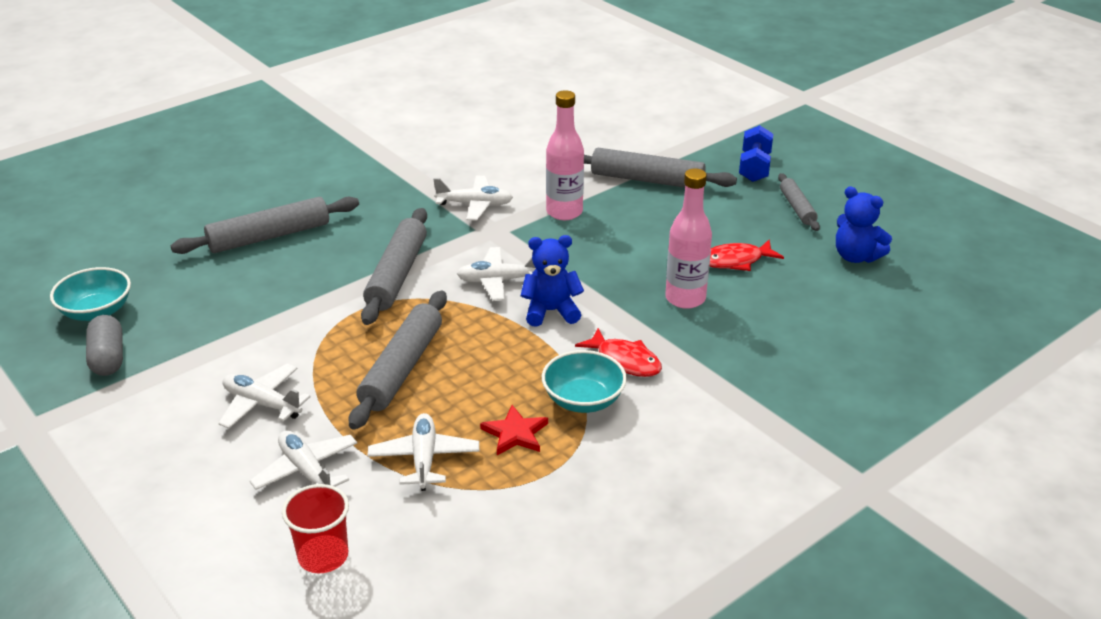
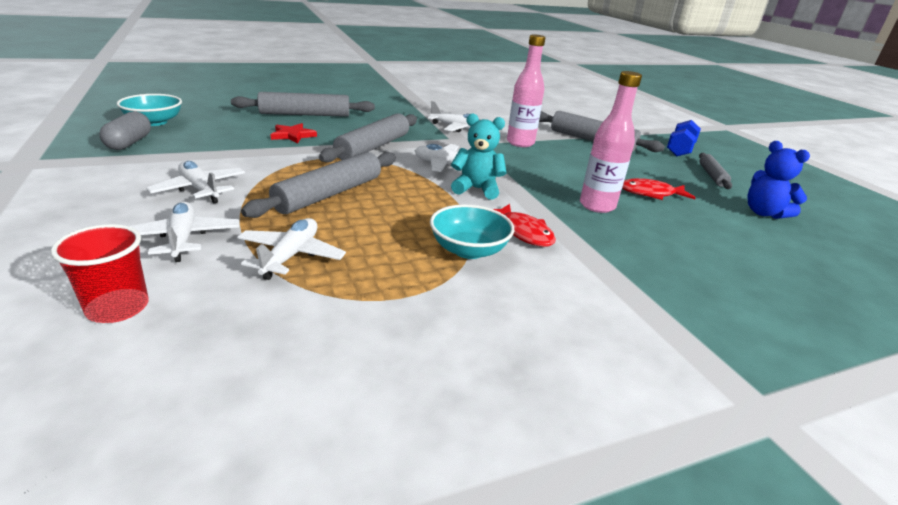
camera: 15 degrees right, 5 degrees down
(515, 433) = (388, 258): red star -> red star (293, 135)
(551, 311) = (476, 189): blue teddy bear -> turquoise teddy bear

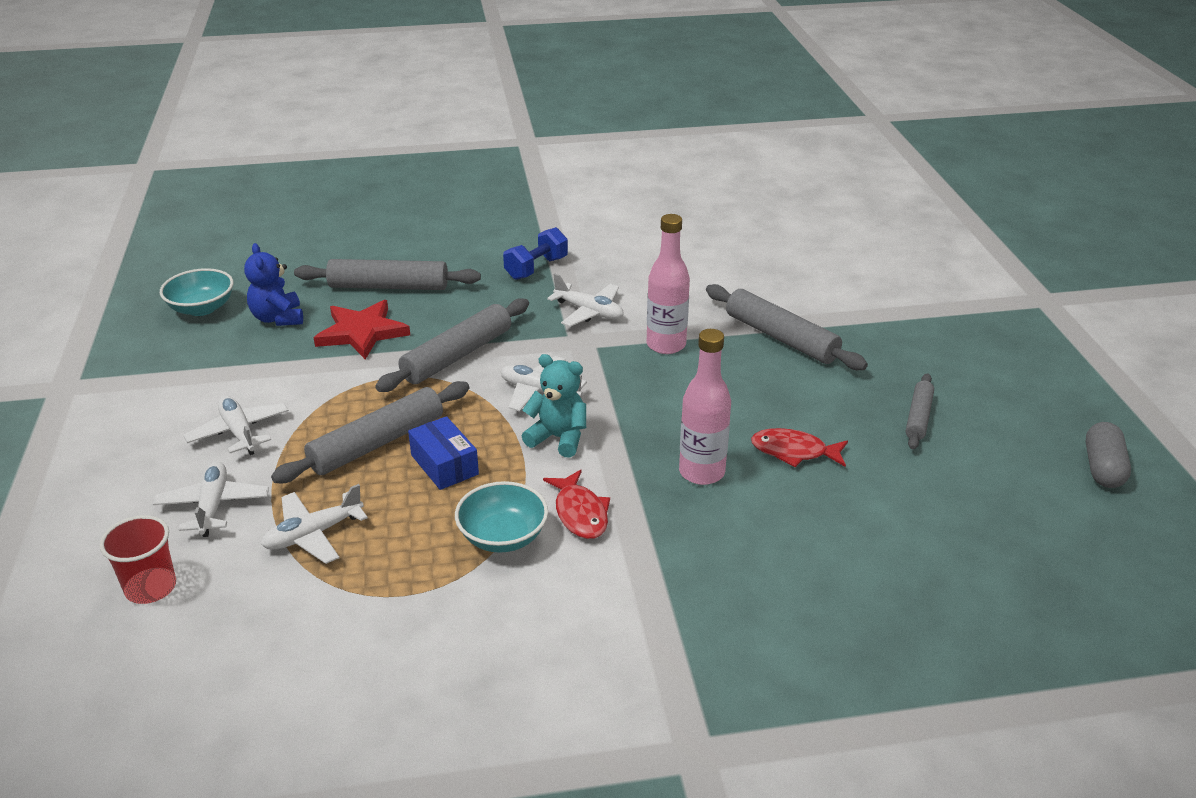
camera: 15 degrees right, 5 degrees up
(129, 143) = (171, 350): grey capsule -> grey capsule (1102, 468)
(291, 256) = (313, 534): white plane -> white plane turned 150 degrees counterclockwise
(293, 135) = (362, 332): red star -> red star, size x1.62
(393, 206) = (444, 465): none -> blue box
(680, 150) = (911, 359): blue dumbbell -> blue dumbbell (536, 268)
(764, 213) = (936, 493): blue teddy bear -> blue teddy bear (278, 318)

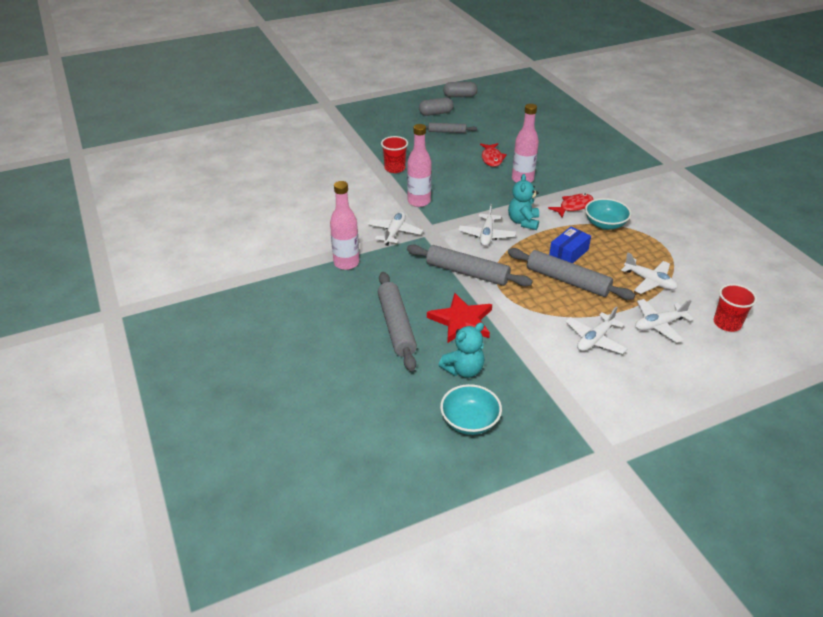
camera: 105 degrees left, 5 degrees up
(278, 318) = (463, 370): blue teddy bear -> turquoise teddy bear
(536, 268) = (346, 263): blue dumbbell -> pink bottle
(781, 337) = (394, 168): grey rolling pin -> red cup
(1006, 418) = (435, 113): none -> grey capsule

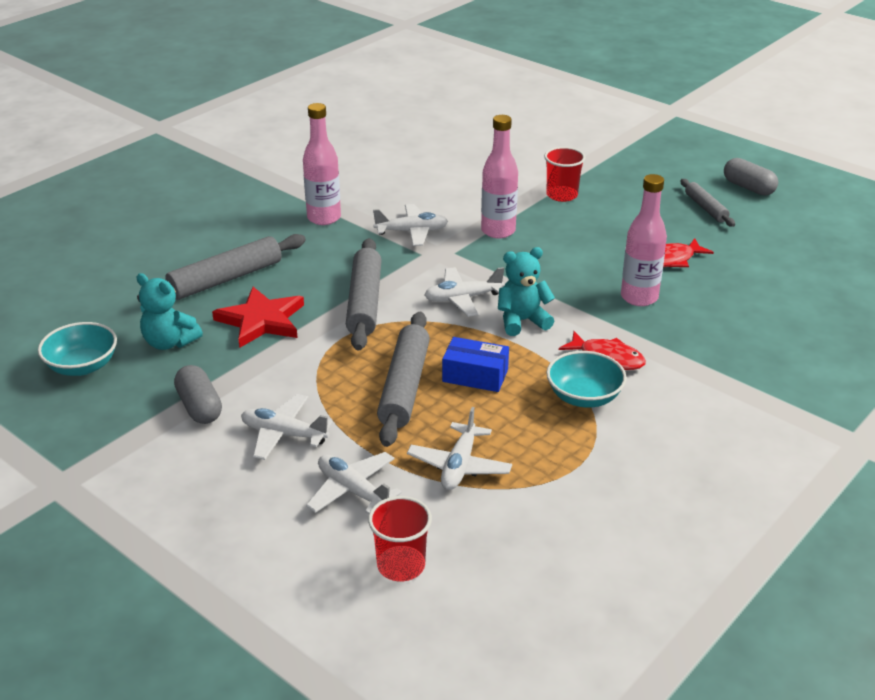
camera: 65 degrees right, 5 degrees down
(460, 96) = (828, 193): grey capsule -> grey capsule (199, 407)

